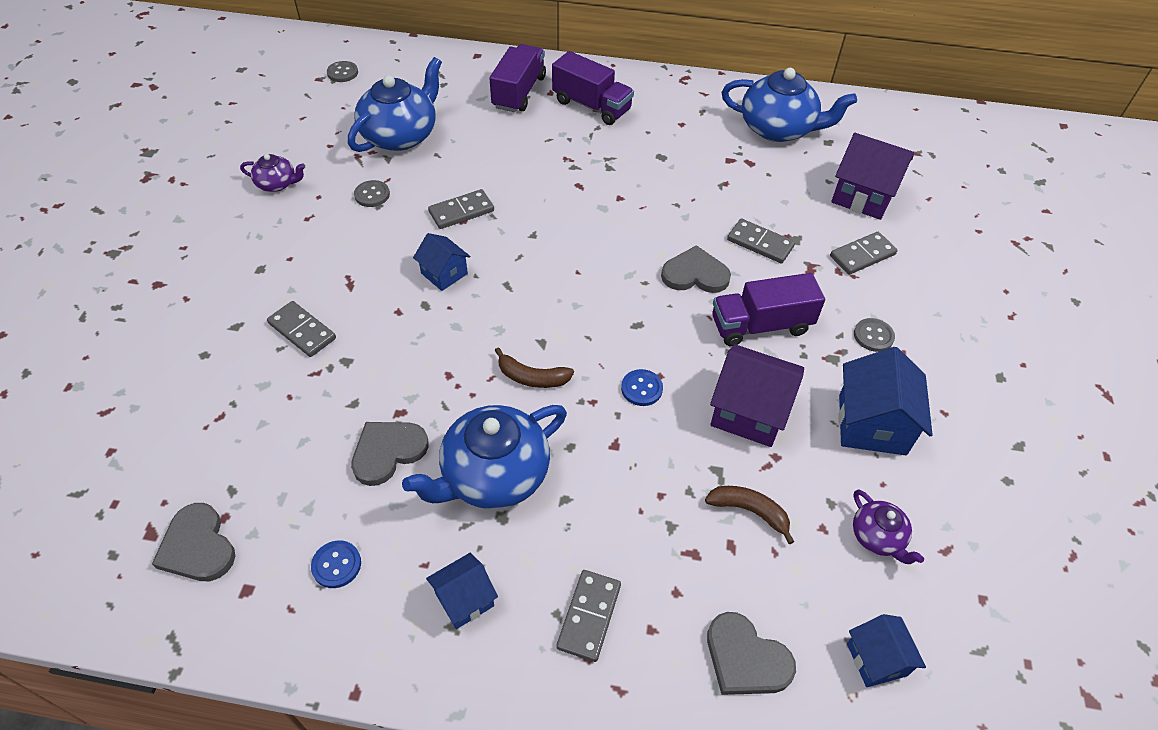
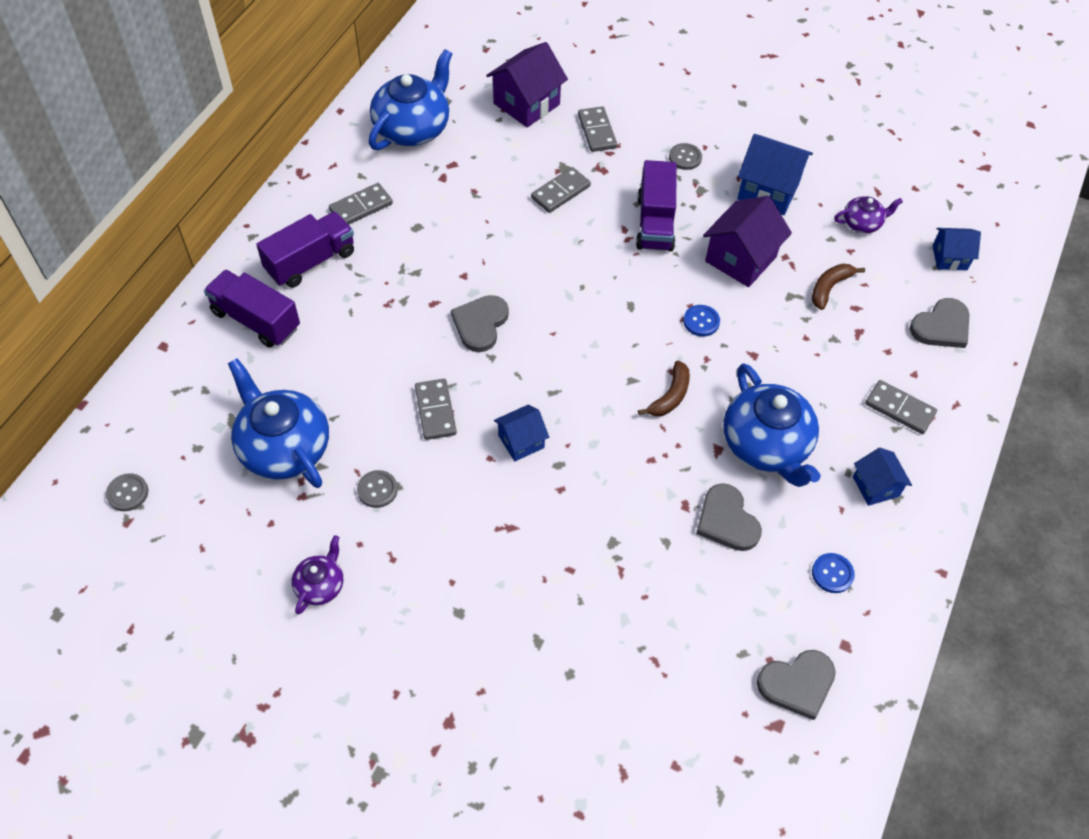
camera: 75 degrees left, 5 degrees up
(302, 331) = (562, 578): grey domino -> grey domino (361, 207)
(695, 274) = (583, 248): grey heart -> grey heart (480, 324)

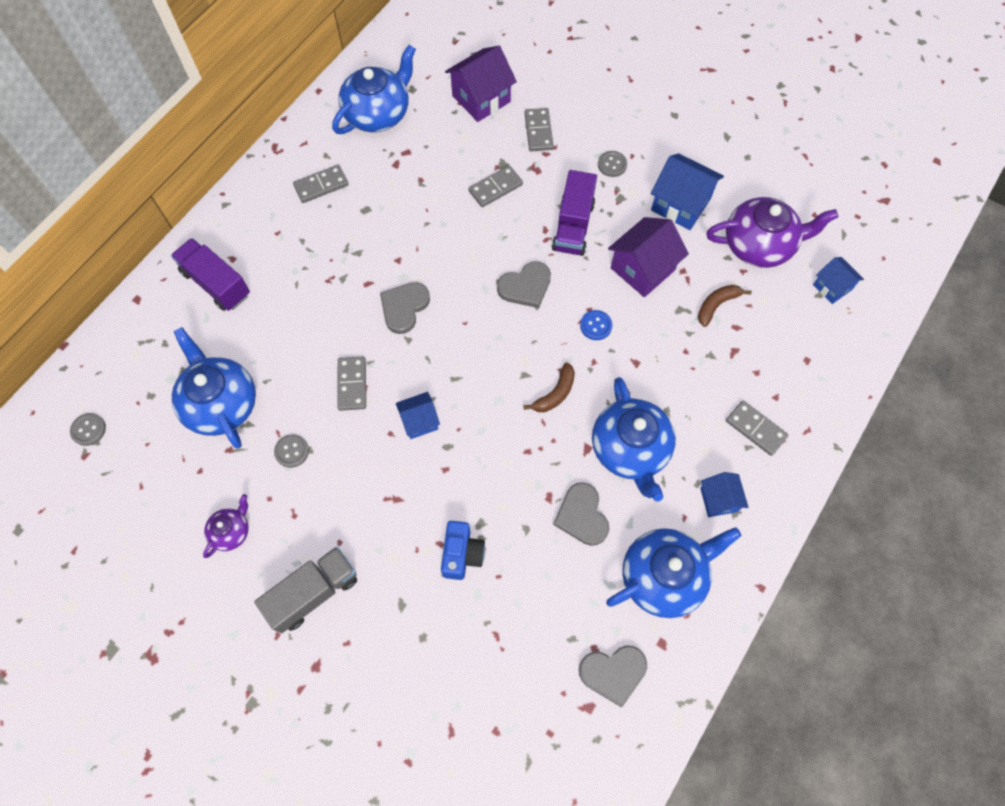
camera: 10 degrees right, 10 degrees up
(311, 261) = (270, 233): purple truck -> none
(431, 641) = (313, 593): none -> grey truck
(598, 577) = (462, 554): none -> blue camera
(832, 573) = (664, 576): blue button -> blue teapot
(862, 223) = (759, 245): purple teapot -> purple teapot, size x1.99
(941, 326) = (810, 354): grey heart -> grey heart (525, 286)
(949, 258) = (832, 287): blue house -> blue house turned 45 degrees clockwise

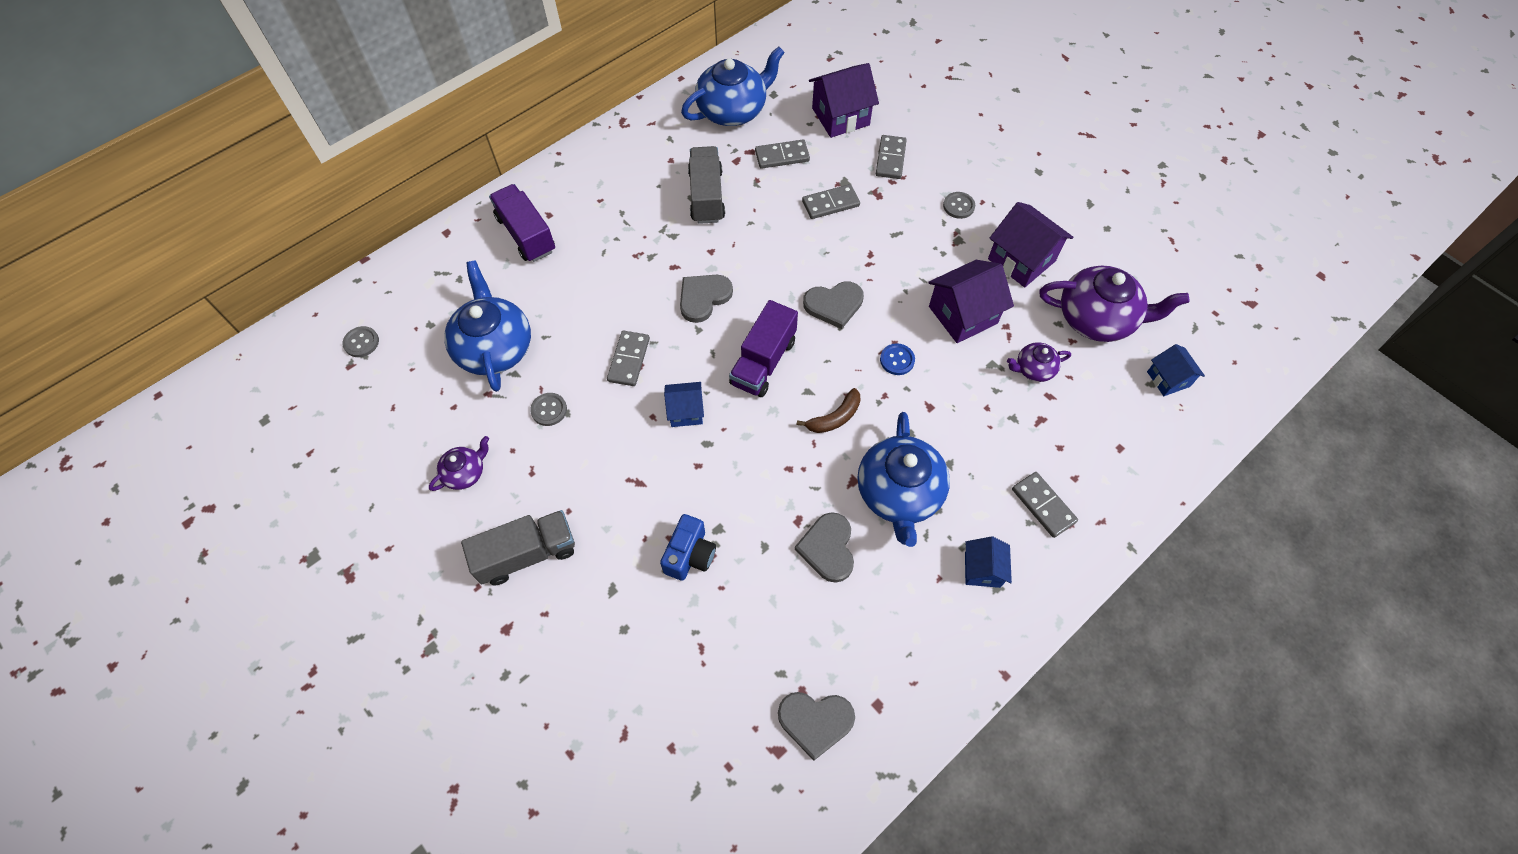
camera: 15 degrees right, 5 degrees down
(321, 185) = (656, 165): grey domino -> grey domino (782, 156)
(378, 206) = (706, 196): none -> grey truck
(573, 226) = (900, 257): purple truck -> purple truck (763, 362)
(664, 576) = (899, 634): blue teapot -> none
(680, 204) = (1021, 260): blue house -> purple house
(716, 305) = (1033, 369): brown banana -> purple teapot

